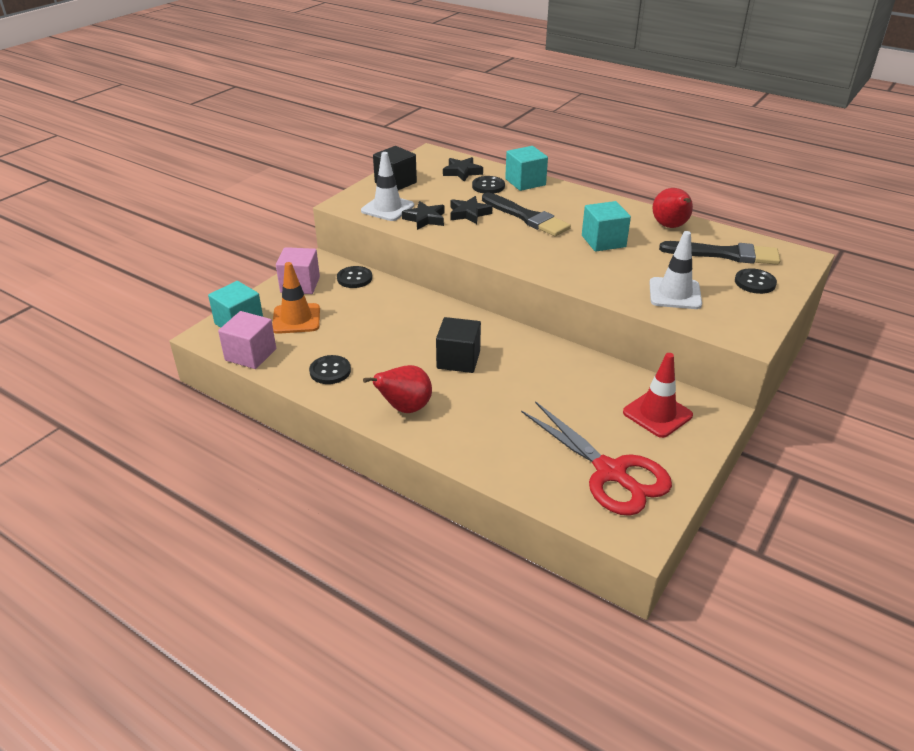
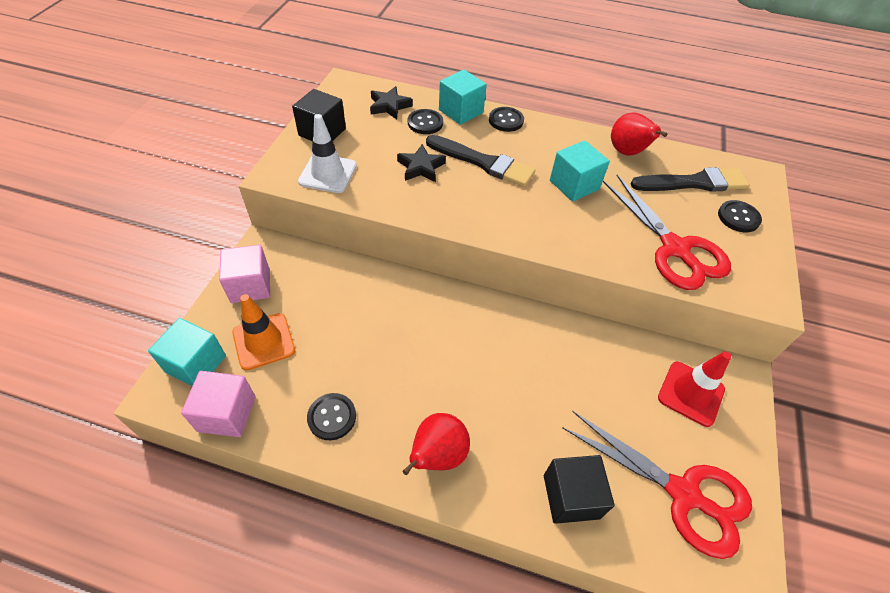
camera: 20 degrees left, 15 degrees up
(354, 278) = (310, 263): black button -> black button (506, 120)
(425, 219) = (376, 183): black star -> none
(458, 360) = (467, 363): black cube -> black cube (571, 496)
(675, 294) = (675, 249): white traffic cone -> red scissors

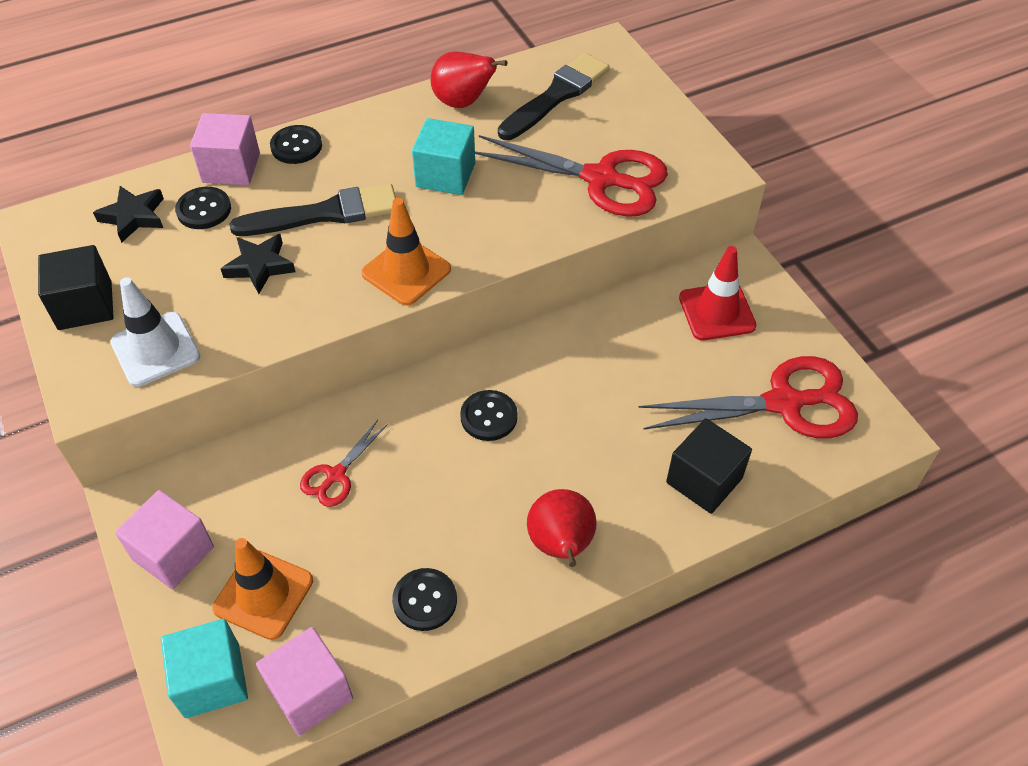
camera: 40 degrees left, 0 degrees up
(362, 309) = (336, 475): none -> red scissors
(461, 111) = (231, 168): turquoise cube -> pink cube
(494, 221) = (406, 271): none -> orange traffic cone
(738, 217) = (626, 107): black button -> black button (489, 417)

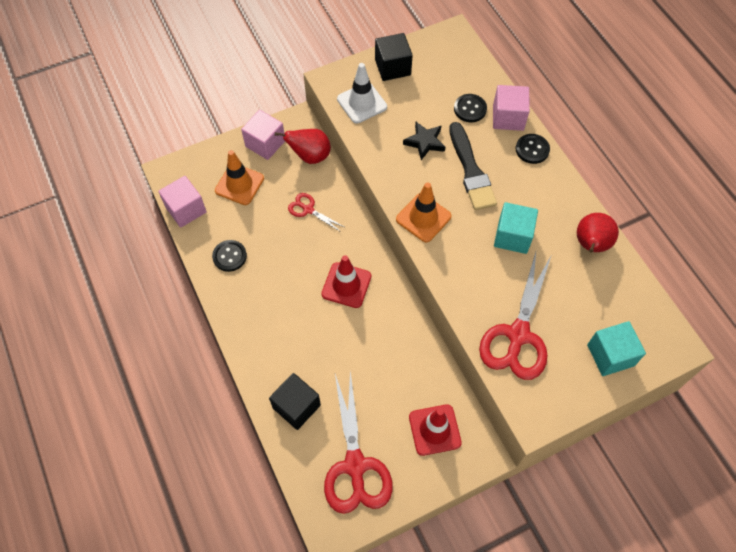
camera: 90 degrees right, 10 degrees up
(133, 217) = (461, 76): black star -> none
(212, 680) = (197, 169): turquoise cube -> turquoise cube (610, 355)
(489, 417) = (346, 285): black button -> red traffic cone
(556, 96) = (608, 307): black brush -> none
(561, 546) = (257, 323): red pear -> red pear (310, 156)

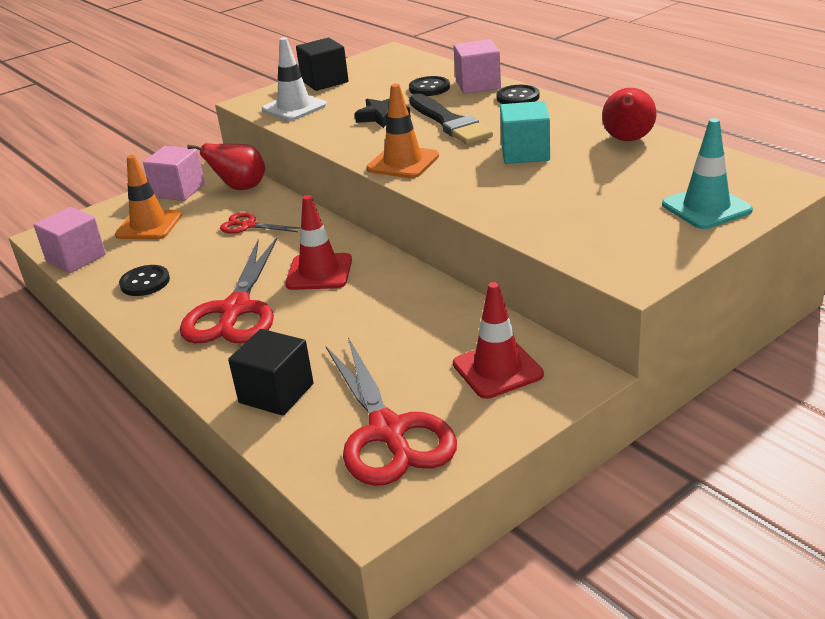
camera: 10 degrees left, 30 degrees down
(518, 335) = (572, 218): red scissors -> red scissors (235, 310)
(610, 355) = (706, 208): turquoise cube -> turquoise traffic cone

